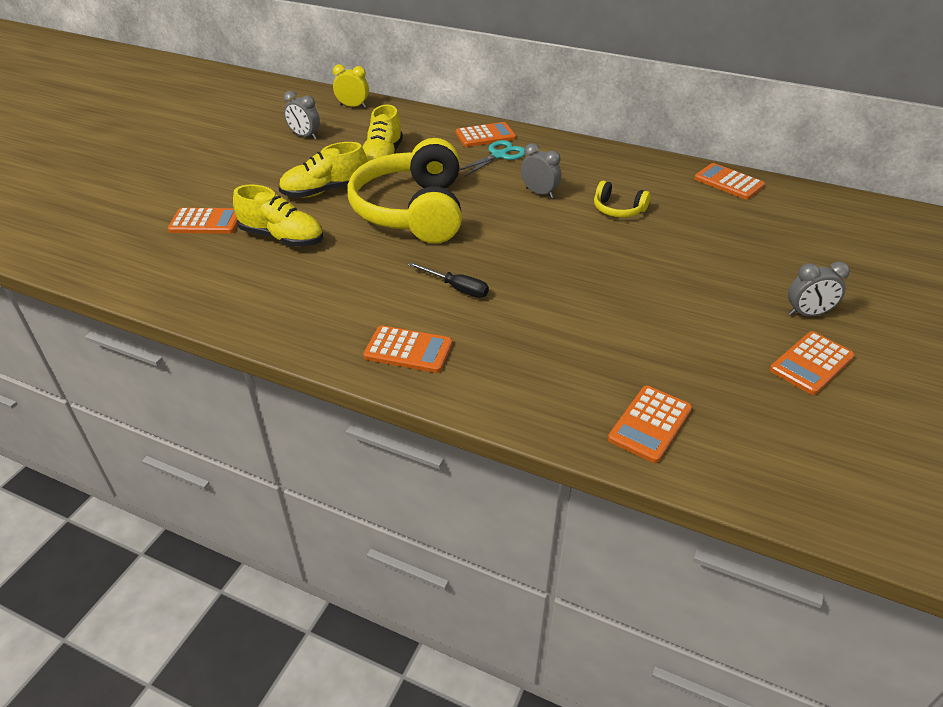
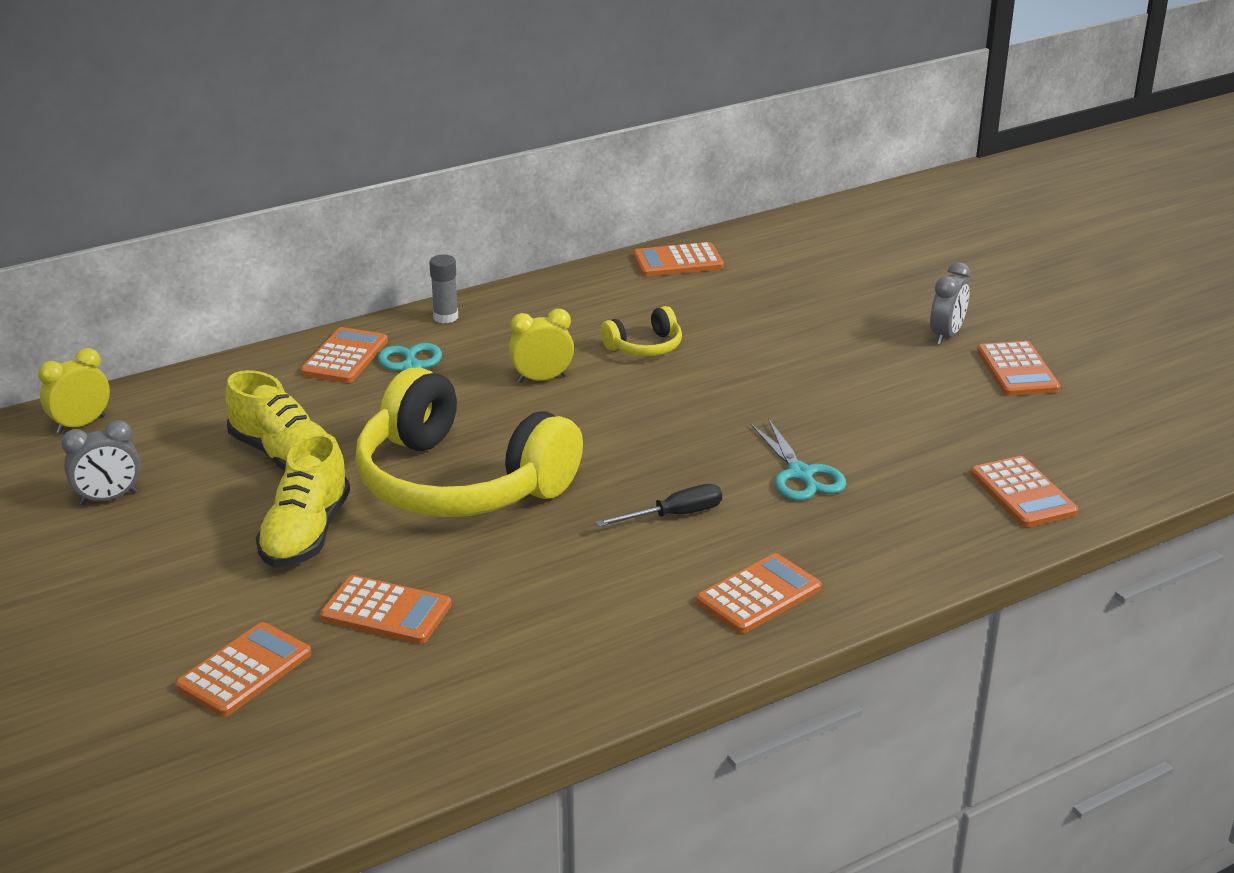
camera: 55 degrees left, 10 degrees down
(282, 238) = (386, 611): yellow shoe -> orange calculator
(539, 193) = (542, 379): grey clock -> yellow clock
(554, 317) = (800, 474): none -> turquoise scissors
(559, 144) = (445, 317): none -> grey glue stick

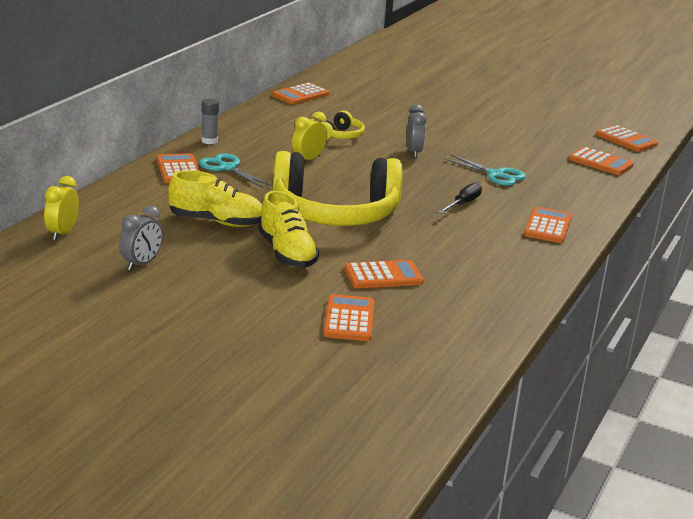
camera: 35 degrees left, 5 degrees down
(946, 335) = (479, 106): grey clock -> grey clock (414, 152)
(1017, 370) = (530, 115): orange calculator -> orange calculator (626, 140)

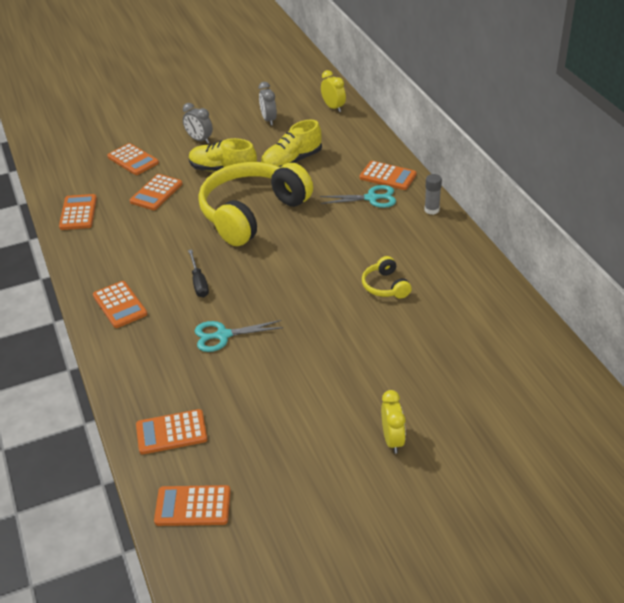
camera: 135 degrees right, 15 degrees up
(300, 95) = (510, 311): orange calculator -> orange calculator (78, 213)
(308, 159) = (352, 243): yellow clock -> yellow clock (392, 440)
(414, 152) = (312, 311): grey clock -> grey clock (199, 140)

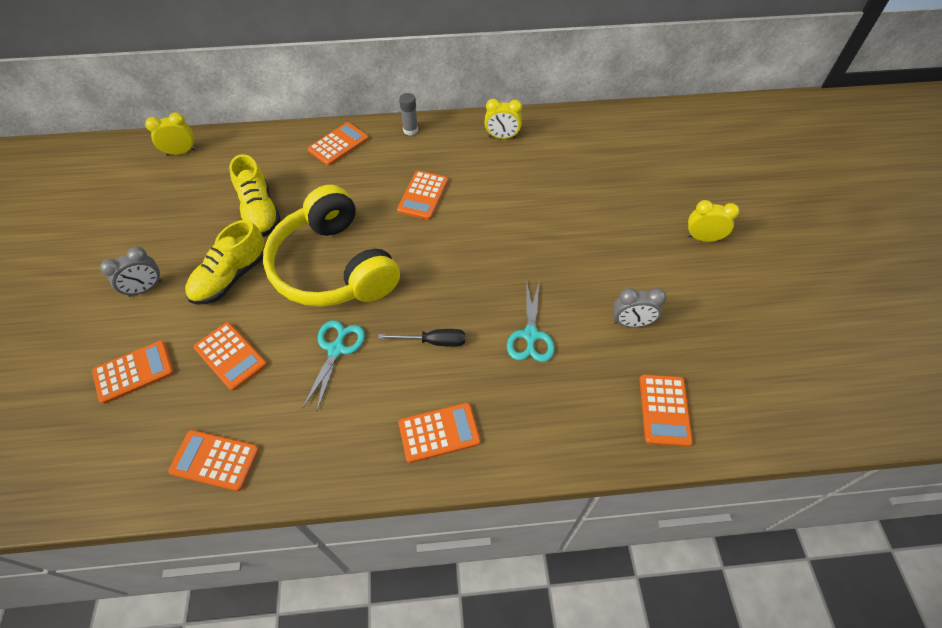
camera: 75 degrees left, 15 degrees up
(193, 506) = (765, 407): orange calculator -> orange calculator (423, 195)
(268, 120) = (158, 212): grey clock -> grey clock (631, 323)
(371, 198) = (367, 165): turquoise scissors -> turquoise scissors (336, 349)
(385, 286) = (506, 191): yellow headphones -> none
(459, 268) = (502, 137): none -> yellow clock

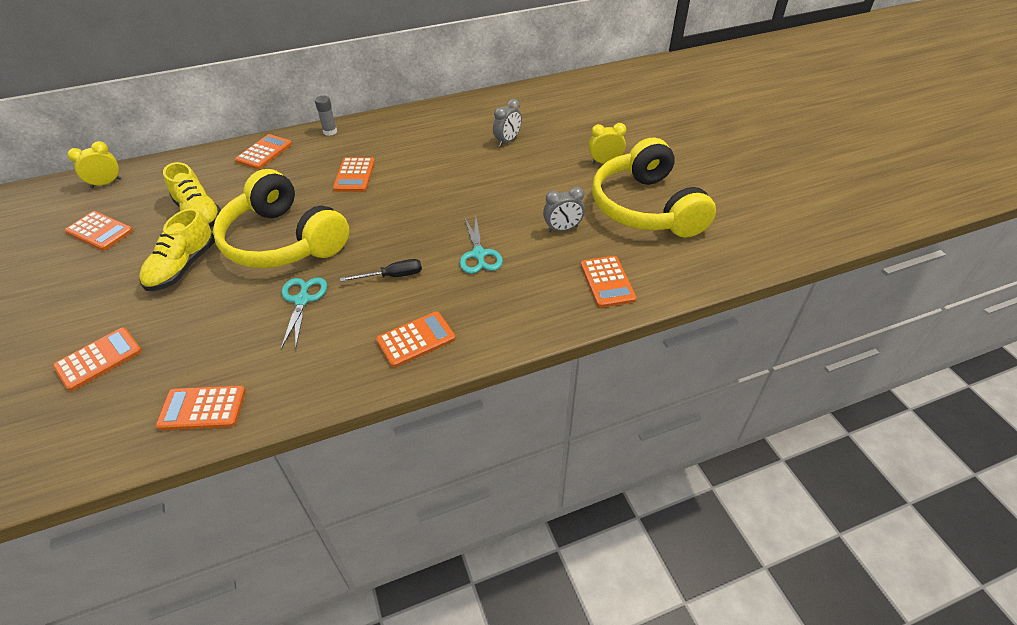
camera: 15 degrees left, 10 degrees down
(145, 288) = (95, 292): grey clock -> grey clock (507, 141)
(230, 356) = (198, 326): orange calculator -> orange calculator (99, 231)
(502, 137) = (415, 123): yellow clock -> none
(735, 315) = (646, 208): none -> yellow headphones

